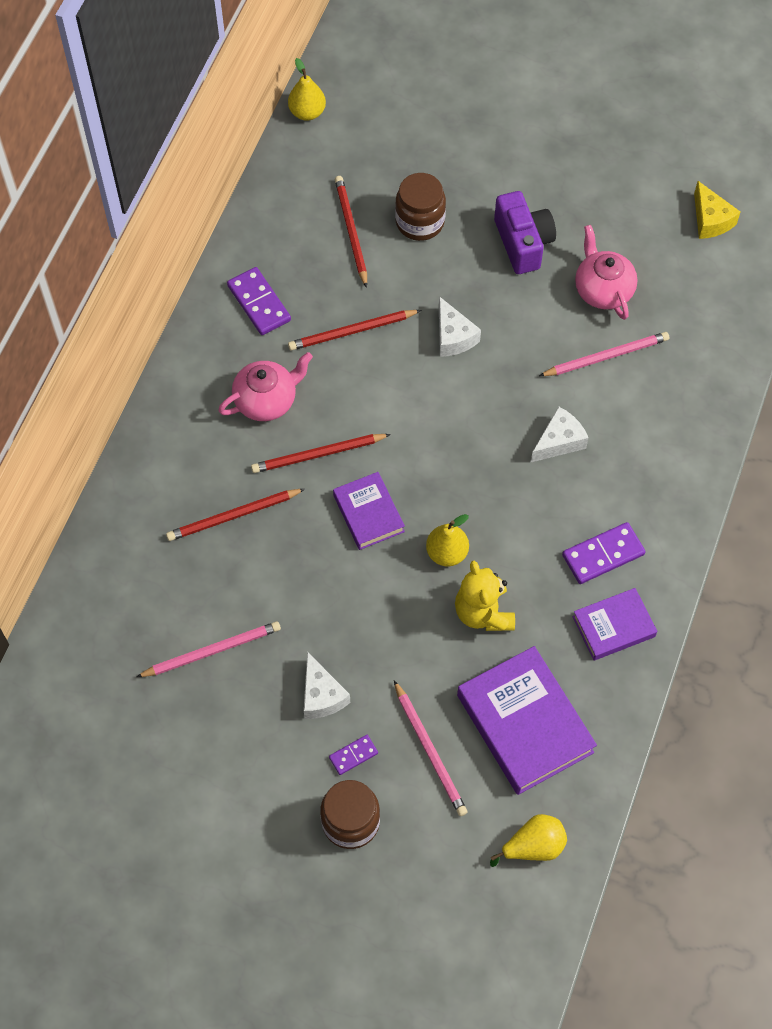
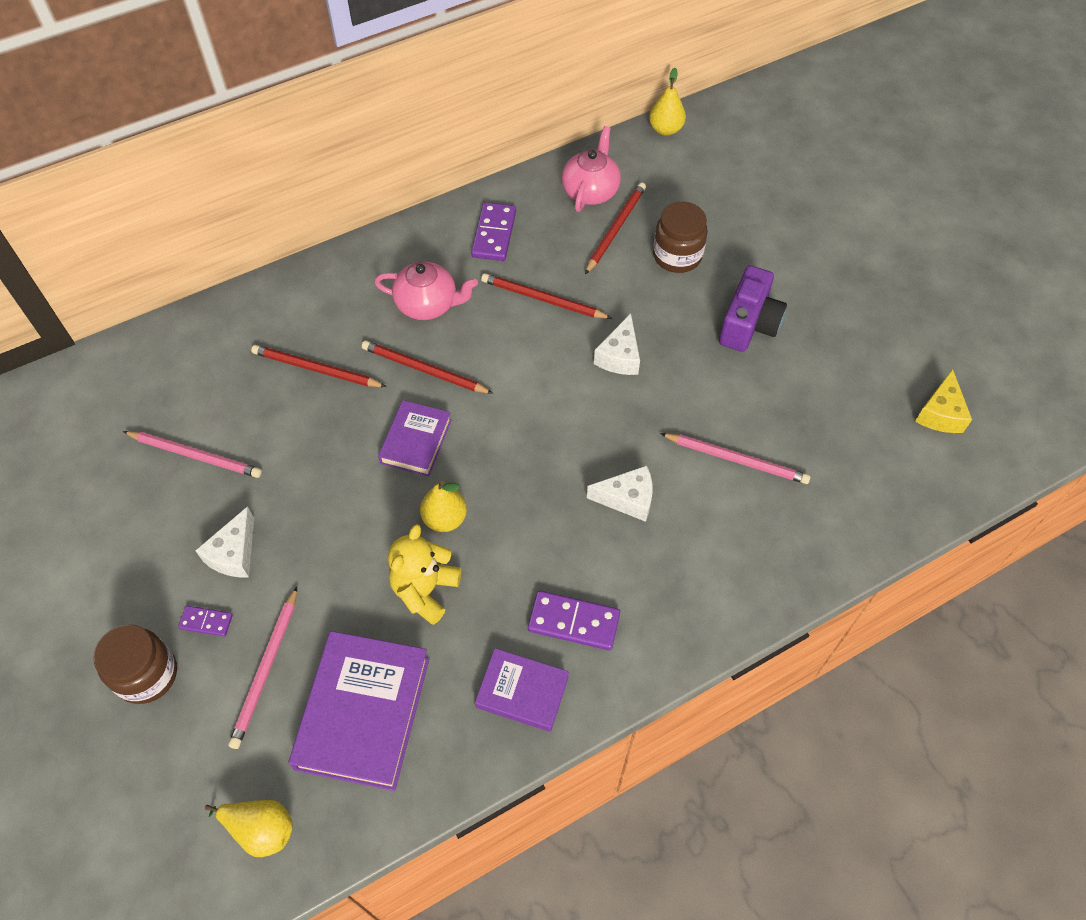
camera: 40 degrees right, 5 degrees down
(602, 290) = (785, 405): pink teapot -> pink teapot (590, 191)

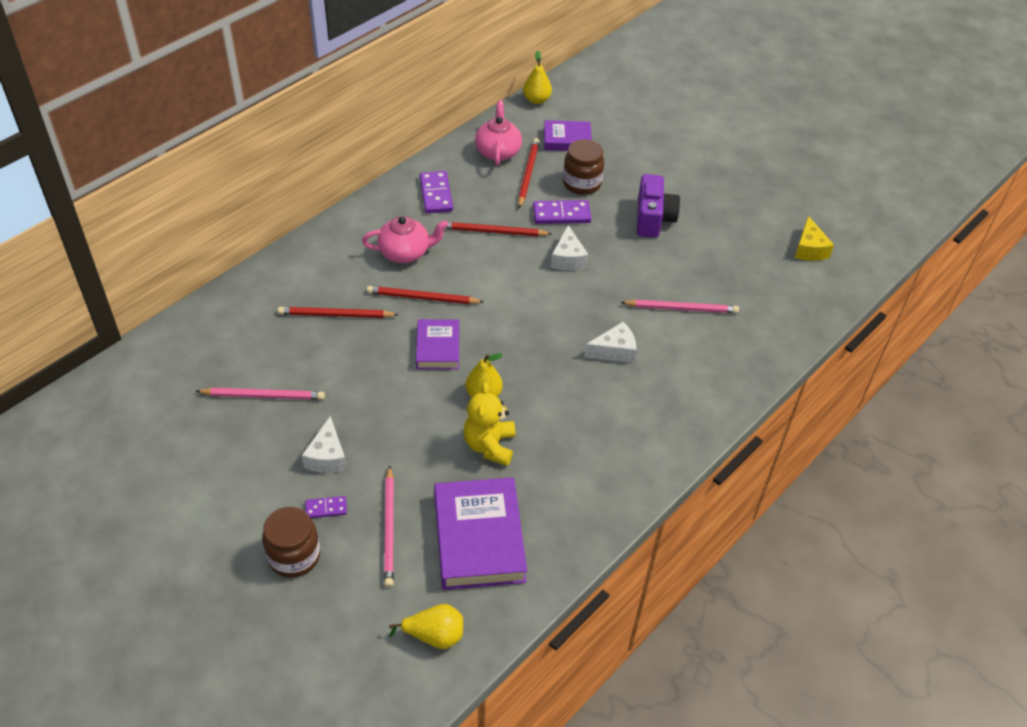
camera: 20 degrees left, 10 degrees down
(522, 692) = (592, 494): purple book -> purple book (567, 140)
(573, 622) = (610, 440): purple domino -> purple domino (561, 214)

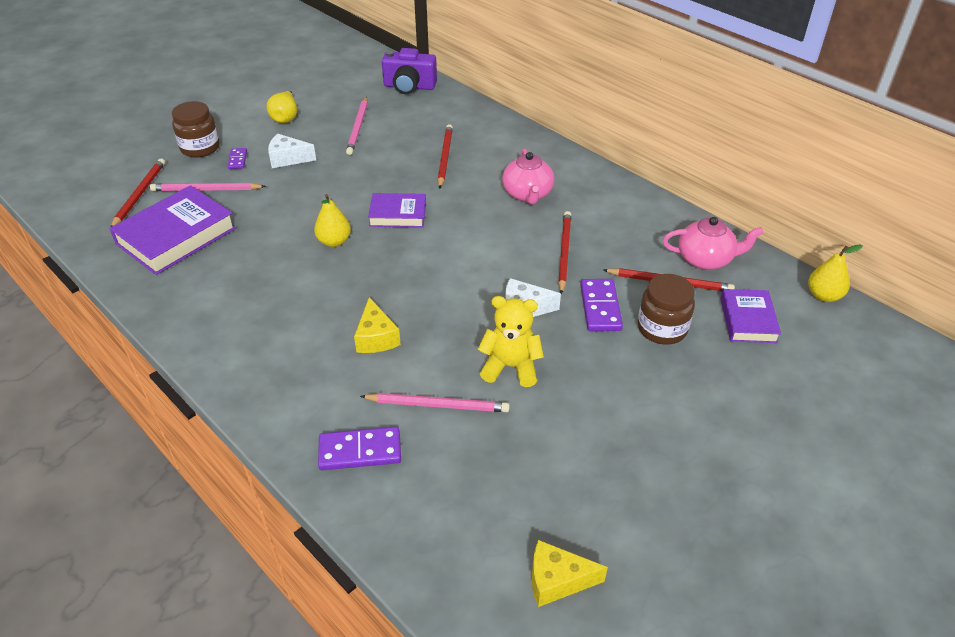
camera: 95 degrees right, 5 degrees down
(422, 298) = (464, 205): red pencil -> red pencil (139, 194)
(434, 636) = (98, 212): yellow pear -> yellow pear (285, 118)
(436, 194) = (619, 213): purple domino -> purple domino (360, 451)
(479, 538) = (176, 236): purple book -> purple book turned 45 degrees counterclockwise
(489, 445) = (273, 244): yellow teddy bear -> yellow teddy bear (510, 367)
(614, 351) = (376, 337): white cheese -> yellow cheese
(653, 219) = (604, 393): purple camera -> purple camera (409, 87)
(681, 308) = (438, 405): pink pencil -> pink pencil turned 90 degrees counterclockwise

